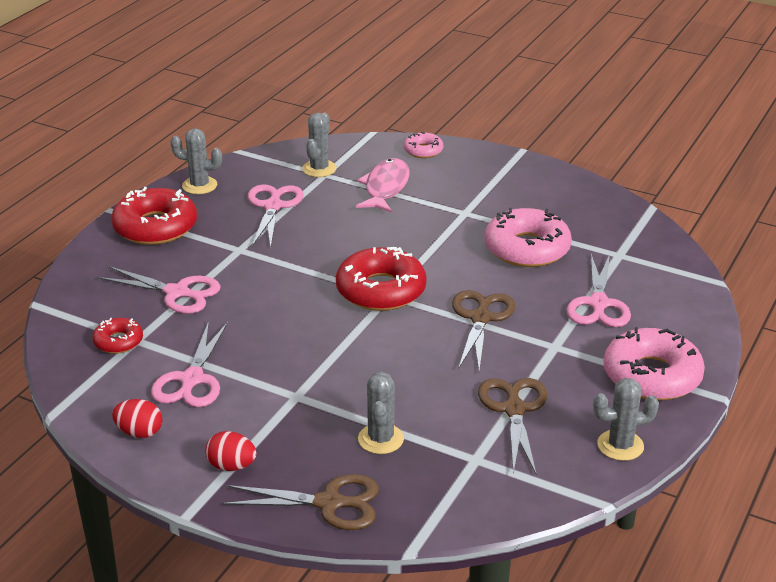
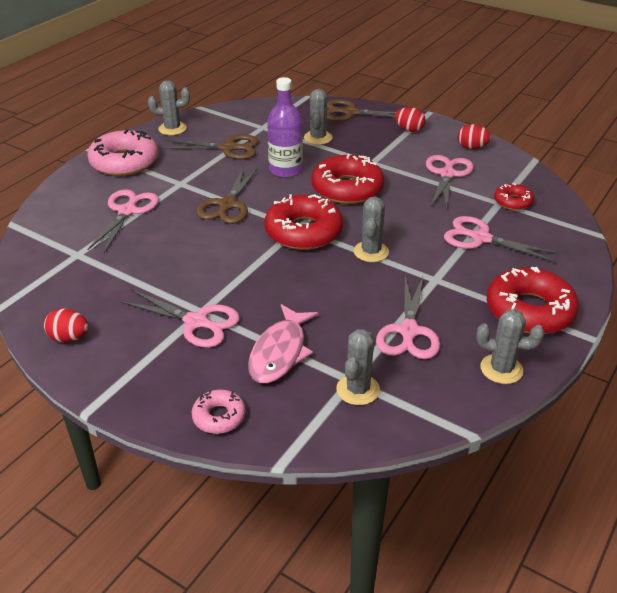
camera: 175 degrees left, 5 degrees up
(304, 272) = (371, 252): none -> grey cactus
(332, 349) = (347, 188): none -> red donut
(419, 374) = (285, 170): none -> purple bottle
(466, 204) = (196, 322): none -> pink scissors
(514, 410) = (228, 148): brown scissors -> brown scissors turned 90 degrees counterclockwise
(527, 248) = (158, 265): pink donut -> none
(571, 188) = (69, 338): none -> red egg

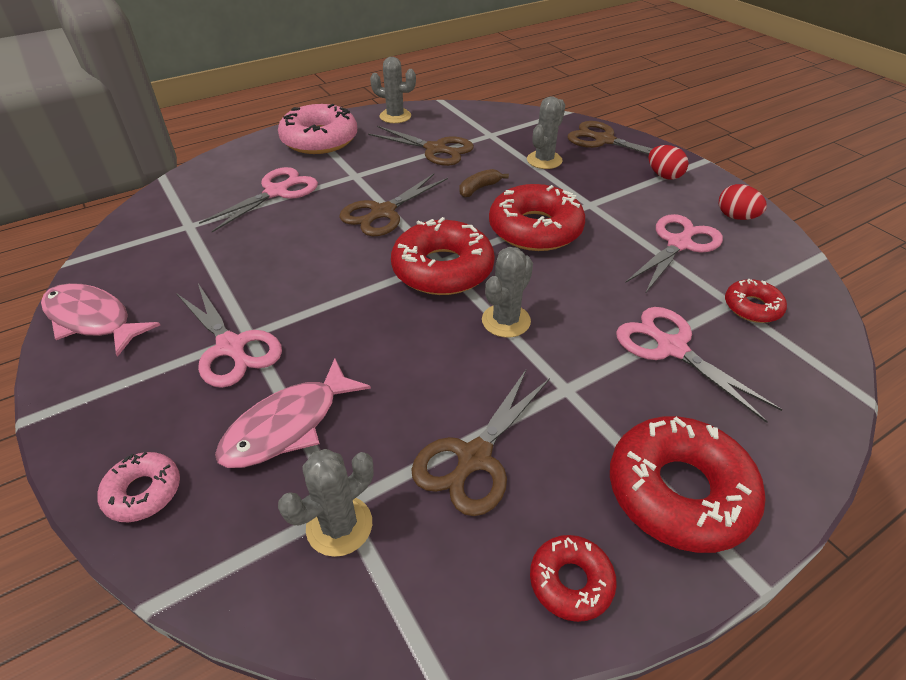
camera: 25 degrees right, 5 degrees up
(69, 338) = (92, 320): red egg -> pink fish
(285, 170) = (479, 188): purple bottle -> brown banana
(408, 331) = (474, 458): pink scissors -> brown scissors
(501, 369) = (571, 582): grey cactus -> red donut

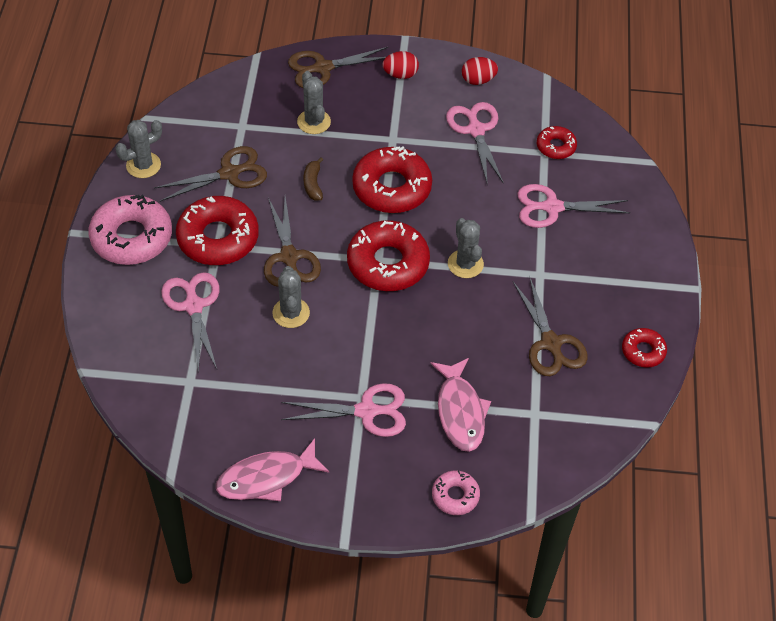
camera: 55 degrees left, 10 degrees up
(339, 526) = (546, 421): grey cactus -> grey cactus (291, 313)
(679, 492) = (634, 278): red donut -> red donut (218, 238)

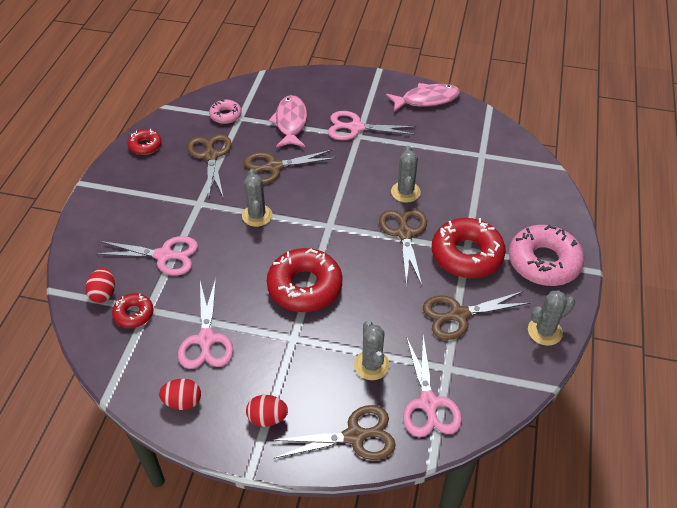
camera: 170 degrees left, 5 degrees down
(193, 306) = (483, 203): pink scissors -> pink scissors (428, 403)
(313, 184) = (378, 297): brown banana -> none
(388, 263) = (321, 222): red donut -> none
(455, 496) = (306, 82): pink donut -> pink donut (226, 115)
(463, 334) = (274, 167): none -> brown scissors
(596, 163) = (104, 293): none -> red egg

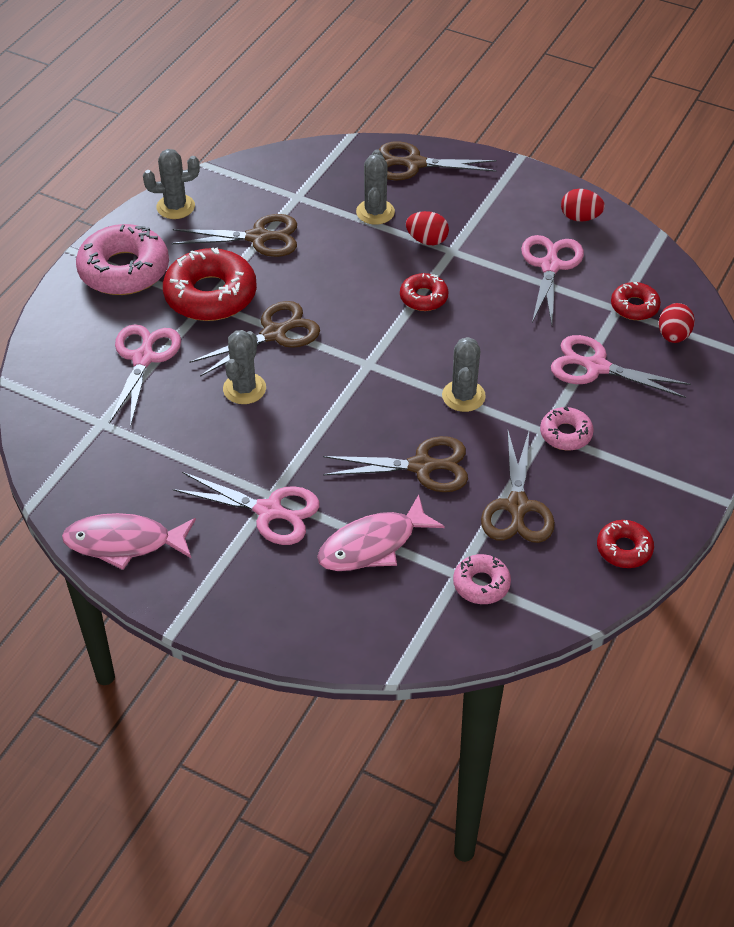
camera: 165 degrees left, 0 degrees up
(184, 204) = (565, 434): none -> pink donut
(267, 418) = (495, 191): red egg -> red egg (427, 240)
(290, 122) = (373, 545): pink fish -> pink fish turned 45 degrees clockwise
(305, 286) = (423, 297): red donut -> red donut, size x0.52
(404, 234) = (274, 334): brown scissors -> brown scissors turned 135 degrees counterclockwise
(428, 403) = (332, 174): pink scissors -> pink scissors (143, 359)

